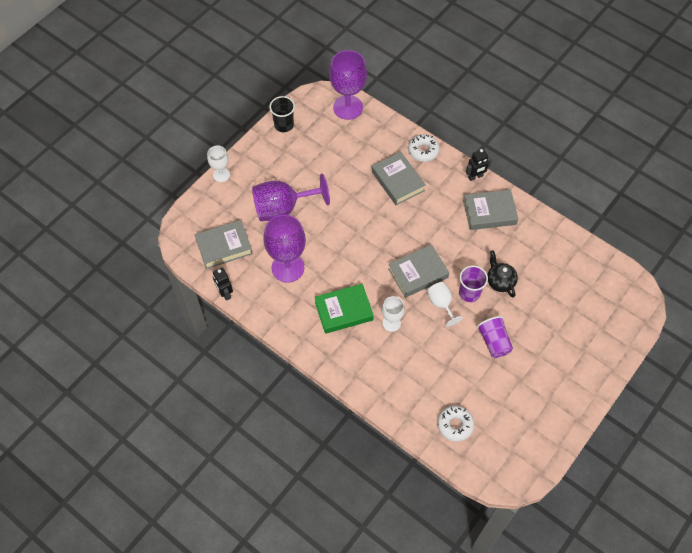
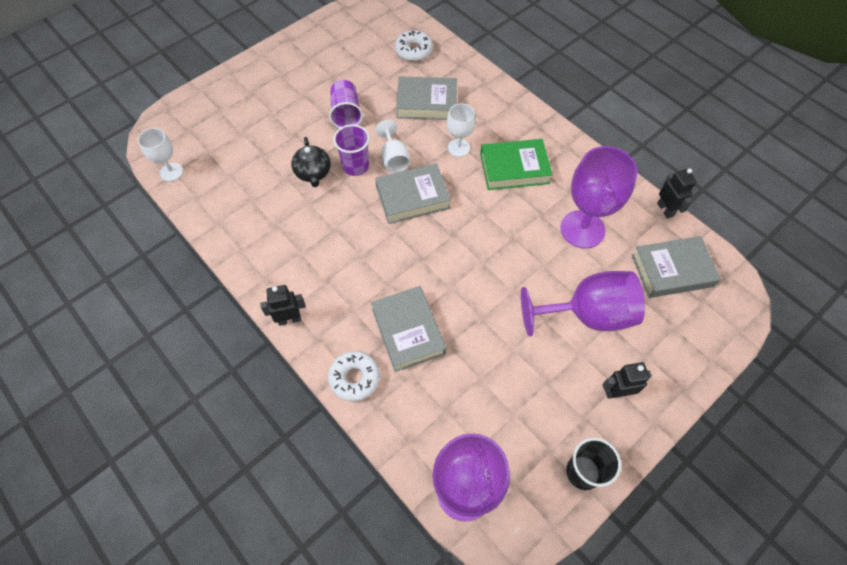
camera: 170 degrees left, 0 degrees up
(221, 175) = (687, 388): white goblet -> white goblet (171, 172)
(264, 166) = (617, 392): none -> black robot
(489, 212) = (291, 261): grey book -> grey book (426, 103)

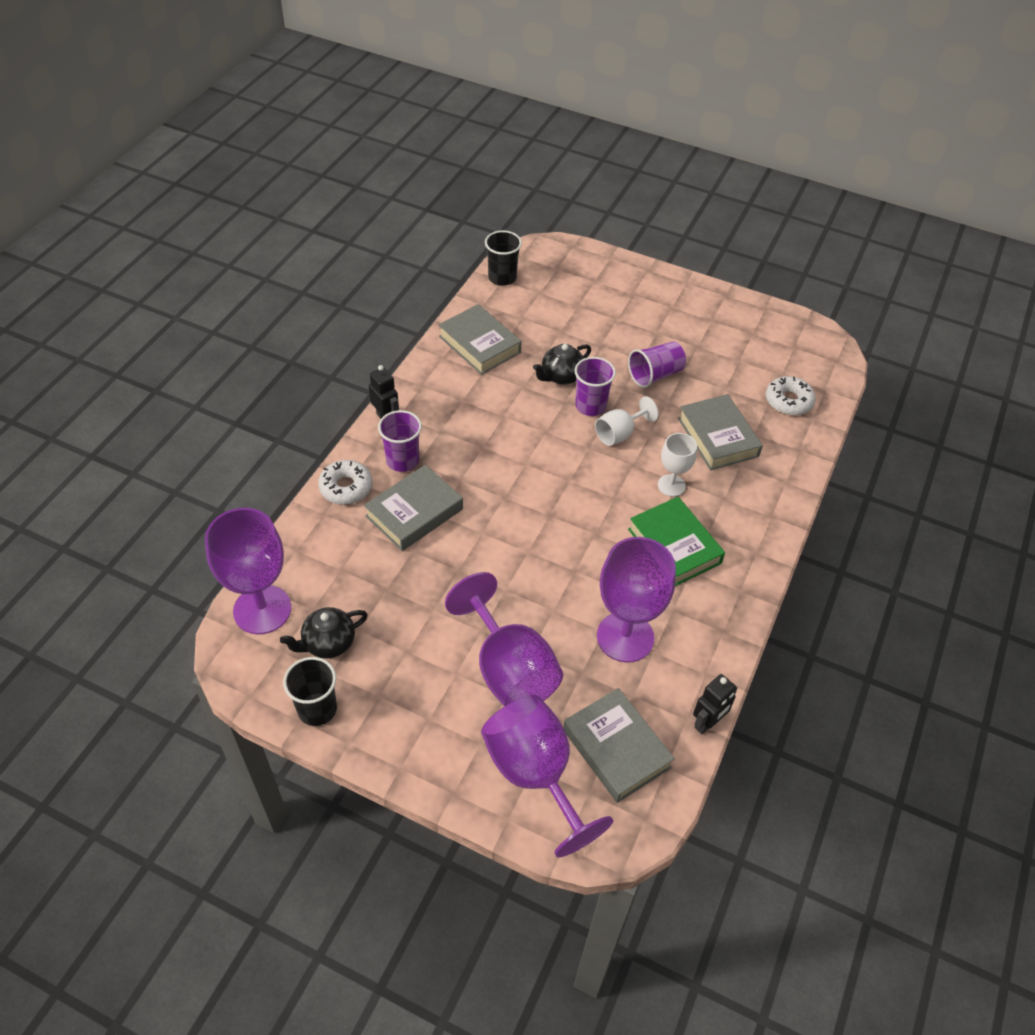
camera: 65 degrees right, 10 degrees down
(171, 172) = (502, 277): white goblet -> black cup
(345, 321) = (402, 460): none -> purple cup
(412, 197) = (578, 466): grey book -> grey book (479, 344)
(519, 444) = (328, 643): none -> black teapot
(617, 392) = (423, 722): black robot -> none
(680, 329) = (535, 774): none -> purple goblet

